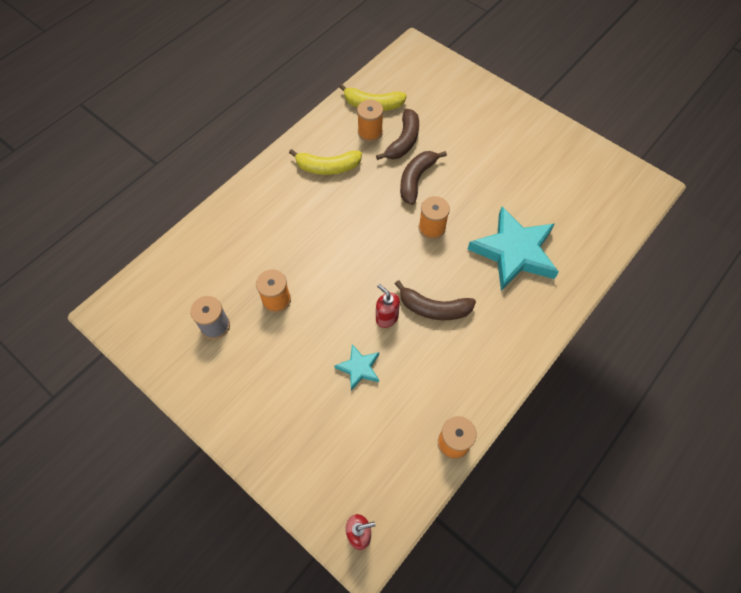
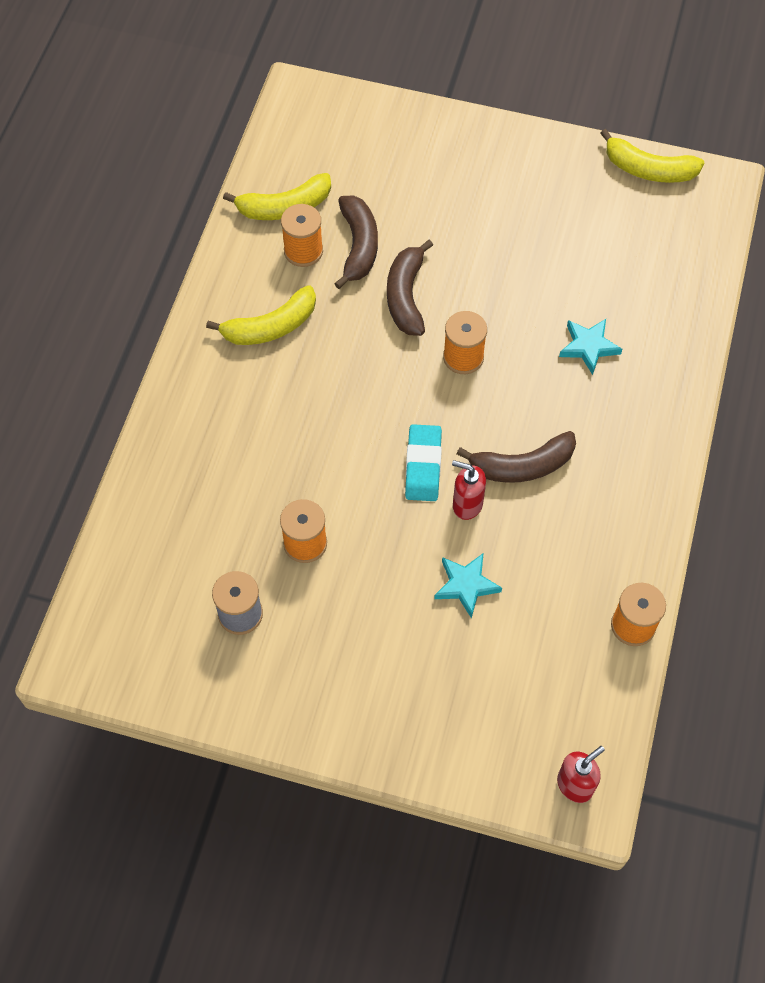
camera: 25 degrees left, 0 degrees up
(372, 283) = (423, 465): none -> turquoise eraser
(514, 252) = (588, 347): turquoise star -> turquoise star, size x0.47
(607, 160) = (648, 169): none -> yellow banana

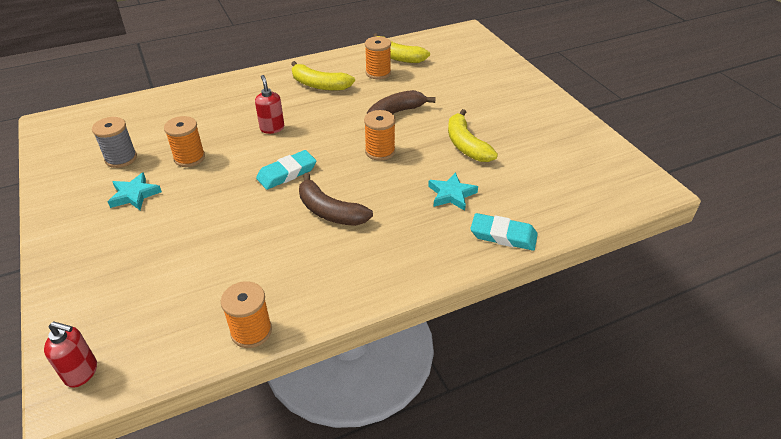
camera: 50 degrees right, 20 degrees down
(358, 246) = (404, 86): brown banana -> none
(466, 585) = (214, 232): turquoise star -> turquoise star (134, 195)
(467, 504) = (276, 203): red soap dispenser -> red soap dispenser (272, 128)
(648, 169) = (612, 153): yellow banana -> yellow banana (466, 145)
(679, 351) = (503, 235): none -> turquoise eraser

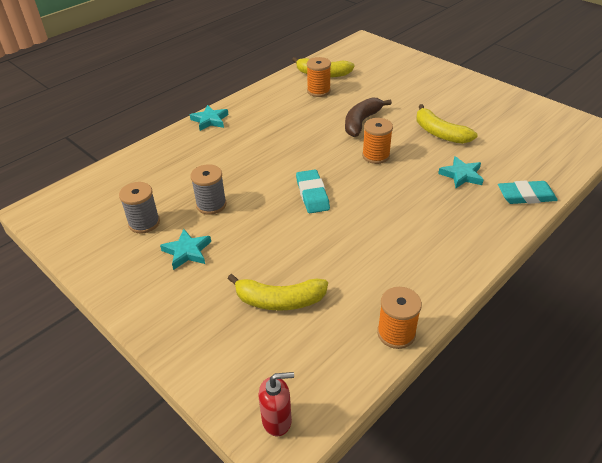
camera: 20 degrees left, 0 degrees up
(189, 158) = (211, 205): orange spool -> grey spool
(253, 78) = (210, 120): none -> turquoise star
(272, 128) = (265, 159): red soap dispenser -> none
(287, 173) = (312, 194): turquoise eraser -> turquoise eraser turned 45 degrees counterclockwise
(319, 85) = (276, 112): yellow banana -> yellow banana (279, 300)
(329, 211) = (376, 216): brown banana -> none

